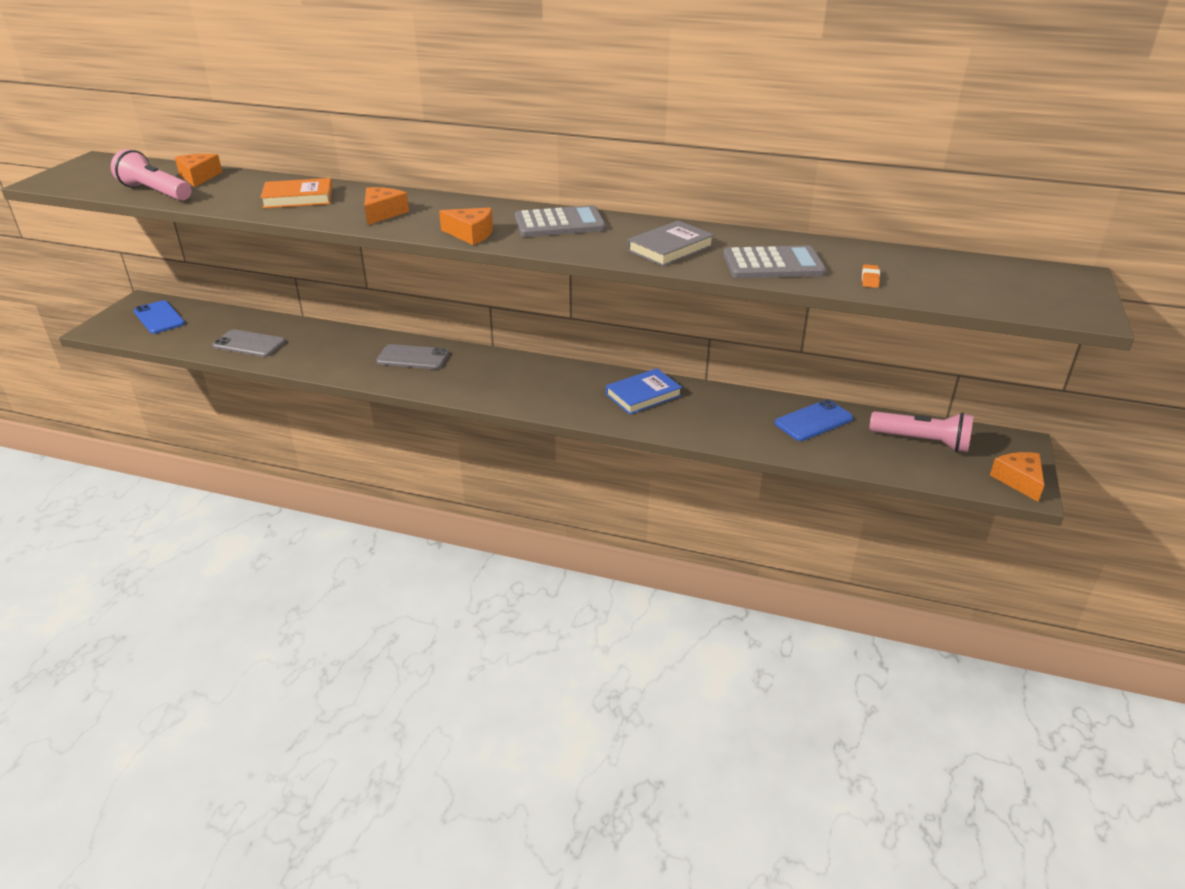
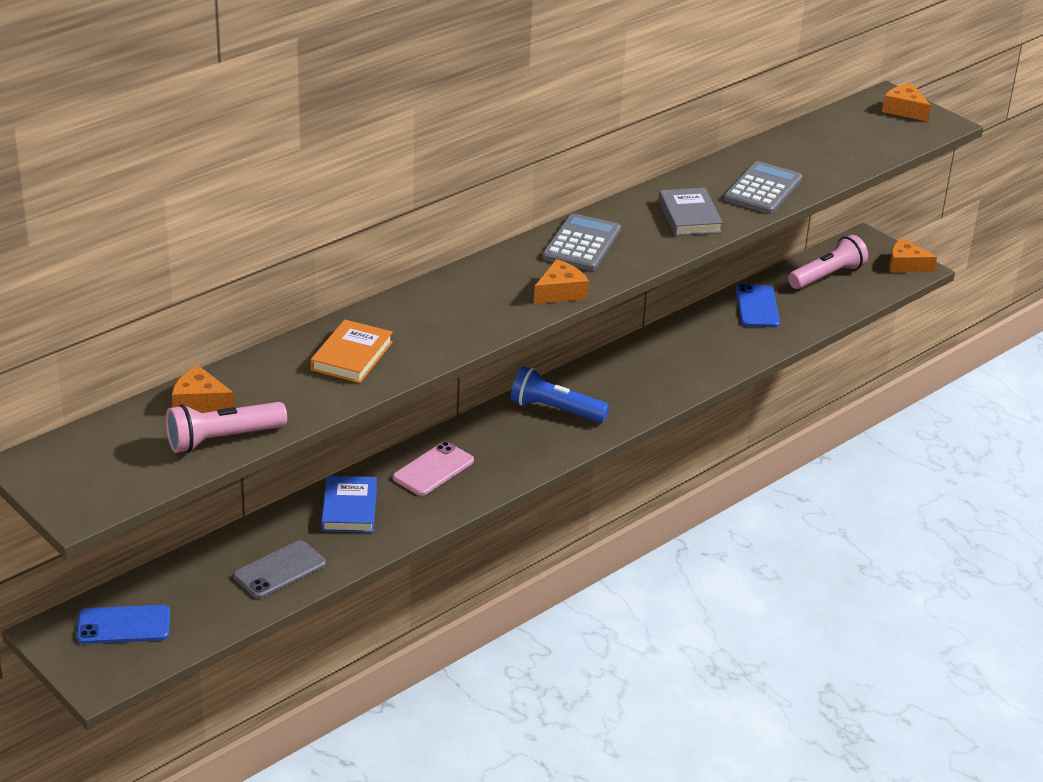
camera: 60 degrees left, 0 degrees up
(383, 213) = (454, 321): orange cheese -> orange cheese (904, 110)
(413, 358) = (433, 469): grey phone -> pink phone
(540, 379) = (555, 410): none -> blue flashlight
(643, 395) = (639, 367): blue book -> blue book (349, 508)
(870, 279) = (824, 166): orange eraser -> none

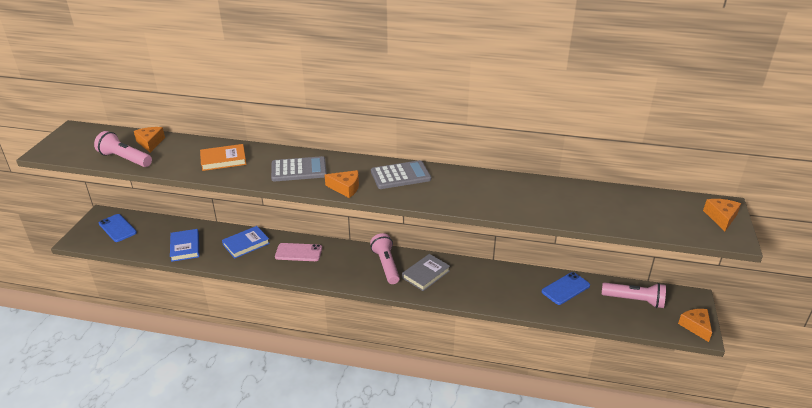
camera: 55 degrees right, 0 degrees up
(279, 570) = (185, 247): grey phone -> blue book
(555, 410) = (386, 265): blue flashlight -> pink flashlight
(689, 216) = (475, 195): grey book -> grey book (426, 274)
(762, 189) = (541, 205): grey calculator -> grey calculator (299, 170)

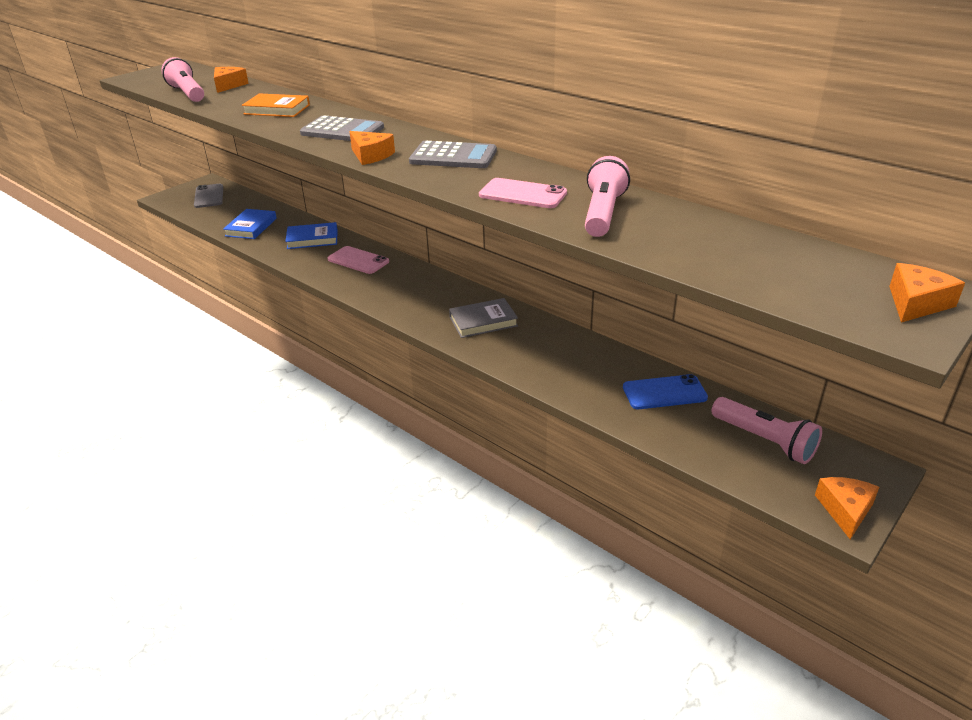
camera: 30 degrees right, 0 degrees up
(117, 228) = (209, 196): blue phone -> grey phone
(386, 265) = (444, 299): pink flashlight -> pink flashlight (603, 213)
(475, 196) = (522, 194): none -> pink phone

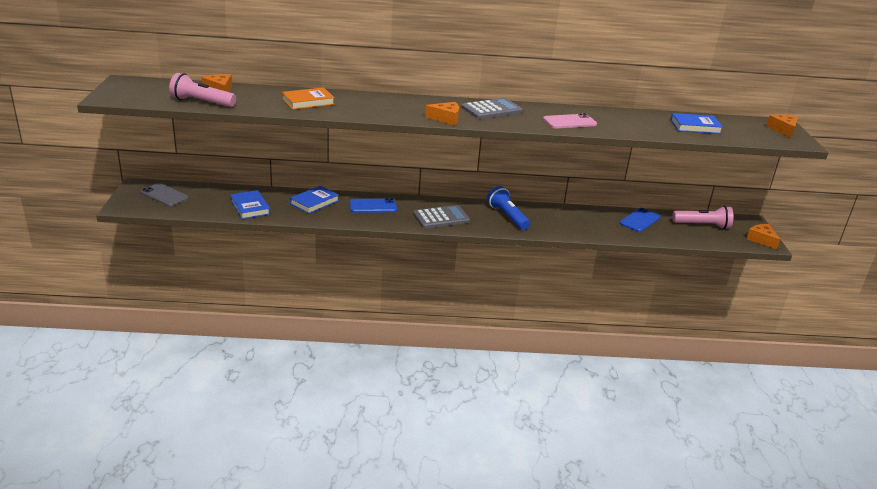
camera: 45 degrees left, 5 degrees down
(342, 131) = (390, 107): grey calculator -> grey calculator (441, 218)
(358, 260) = (373, 206): pink phone -> blue phone
(483, 321) = (507, 216): grey book -> blue flashlight
(603, 213) = (621, 123): pink flashlight -> none
(726, 250) = (695, 126): none -> blue book

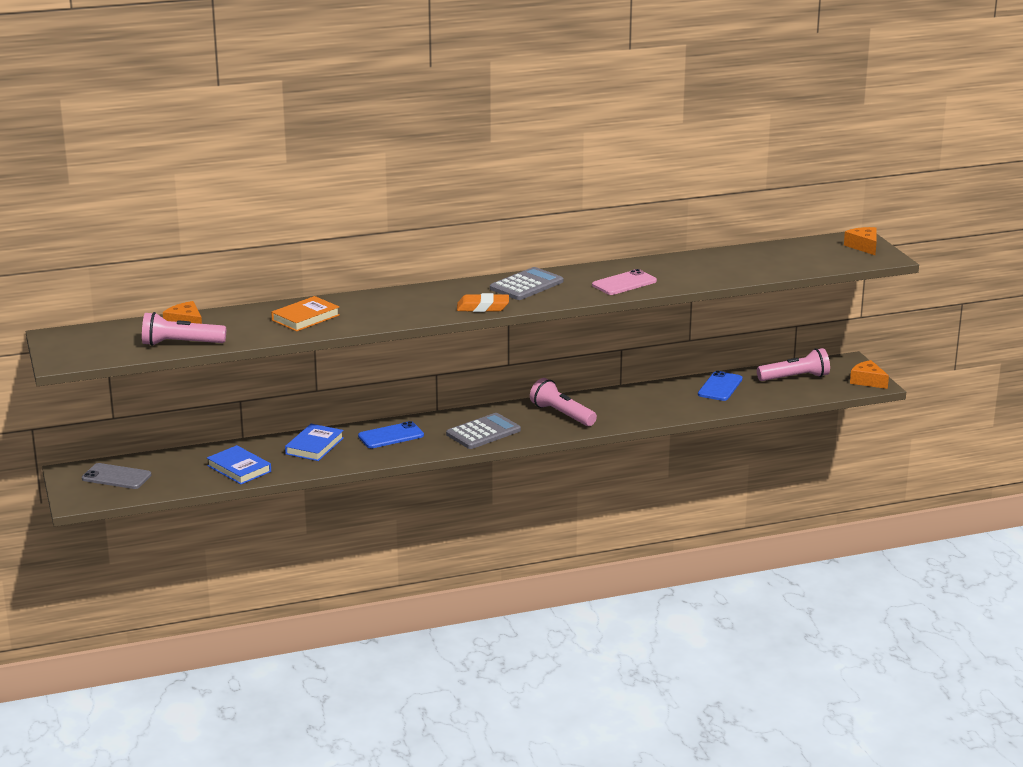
camera: 15 degrees left, 5 degrees down
(446, 119) = (482, 307): orange cheese -> orange eraser
(507, 216) = (562, 414): blue flashlight -> pink flashlight
(695, 126) = (766, 261): blue book -> none

